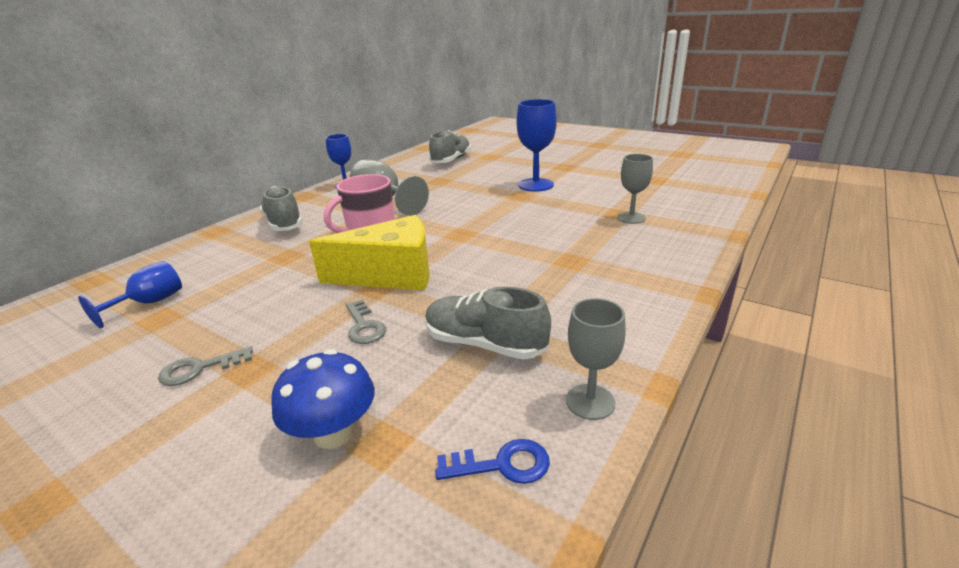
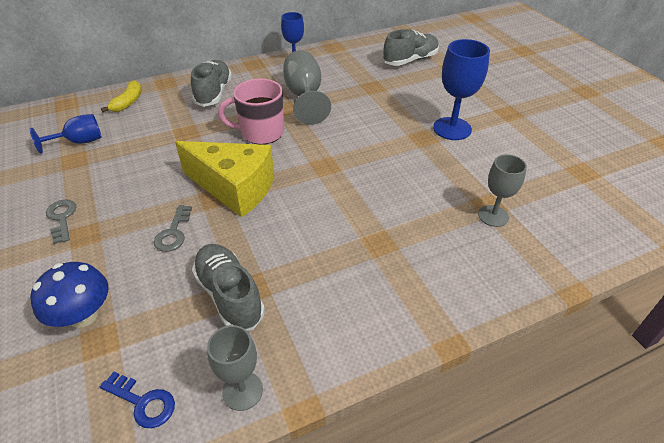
camera: 30 degrees right, 15 degrees up
(183, 256) = (128, 102): none -> yellow banana
(200, 369) = (62, 218): grey key -> grey key turned 60 degrees clockwise

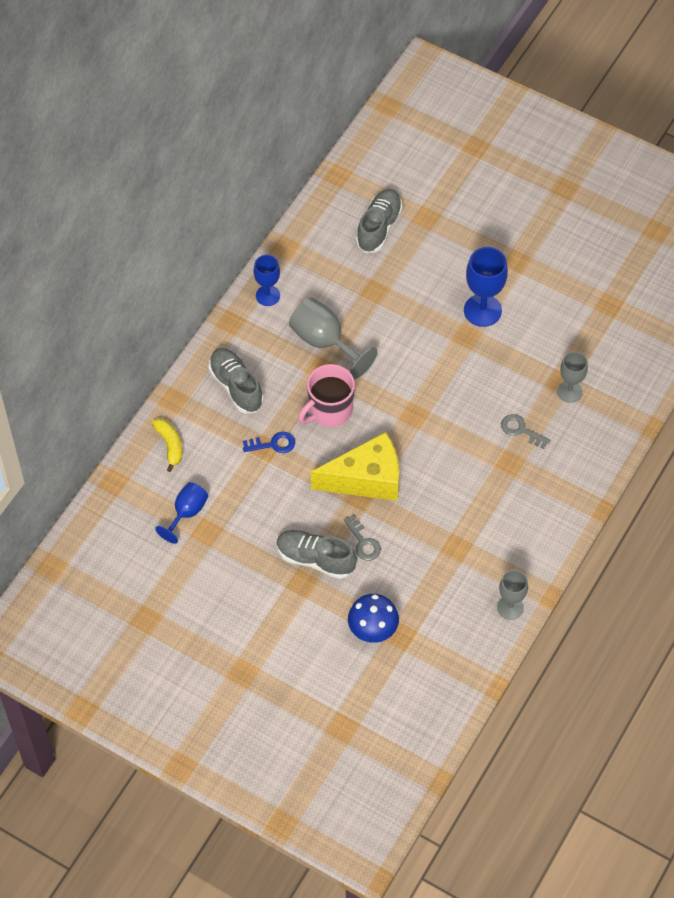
camera: 35 degrees left, 15 degrees up
(62, 218) = (269, 582): grey key -> grey key (521, 430)
(143, 402) = (463, 647): blue key -> blue key (273, 444)
(229, 295) = (448, 561): grey shoe -> grey shoe (315, 559)

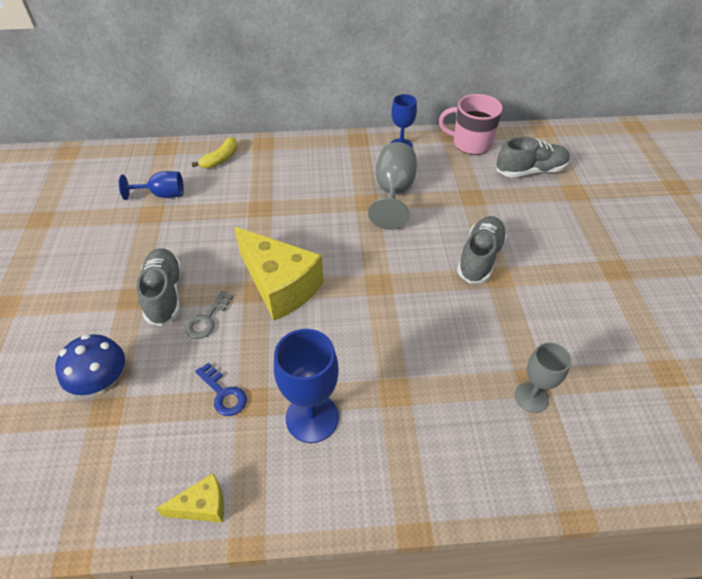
camera: 55 degrees right, 10 degrees down
(236, 386) = (304, 167): grey shoe -> grey shoe (480, 258)
(273, 444) = (267, 210): blue key -> blue key (223, 393)
(329, 410) = (331, 227): pink mug -> pink mug (470, 143)
(482, 310) = (537, 273): blue goblet -> blue goblet (312, 418)
(510, 607) = (202, 506): grey goblet -> yellow cheese
(521, 430) = (442, 379): grey key -> none

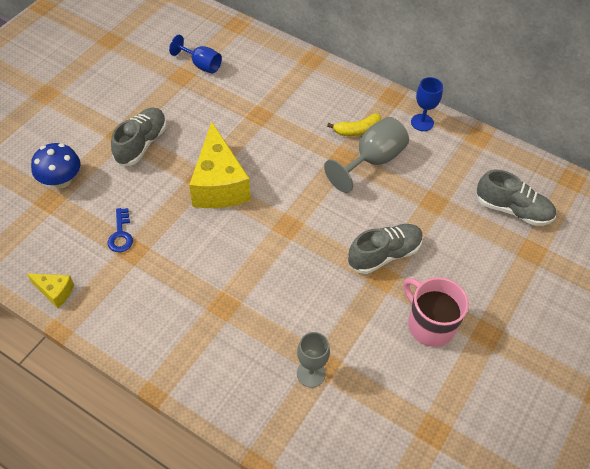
camera: 35 degrees right, 5 degrees up
(207, 319) = (152, 178): grey key -> none
(220, 159) = (267, 56): yellow banana -> yellow banana (357, 130)
(312, 418) = (158, 285): blue goblet -> none
(470, 143) = (486, 154): pink mug -> pink mug (429, 324)

